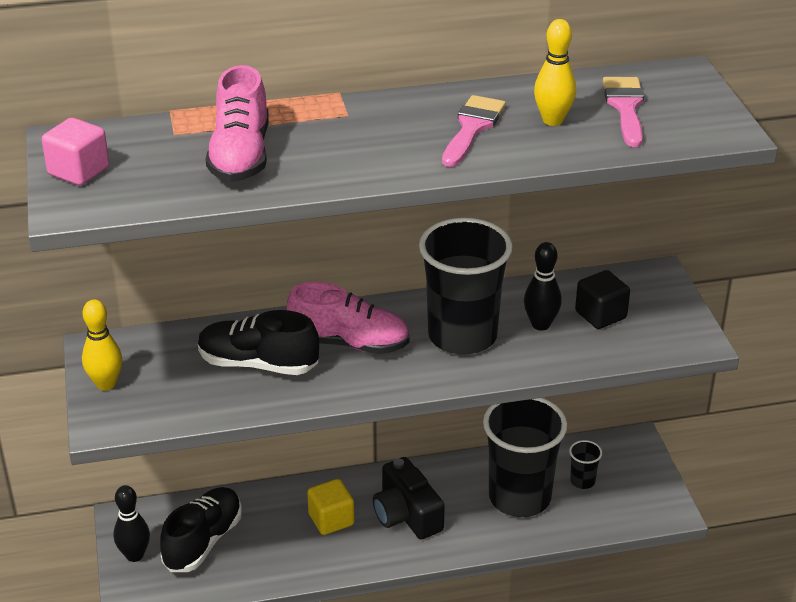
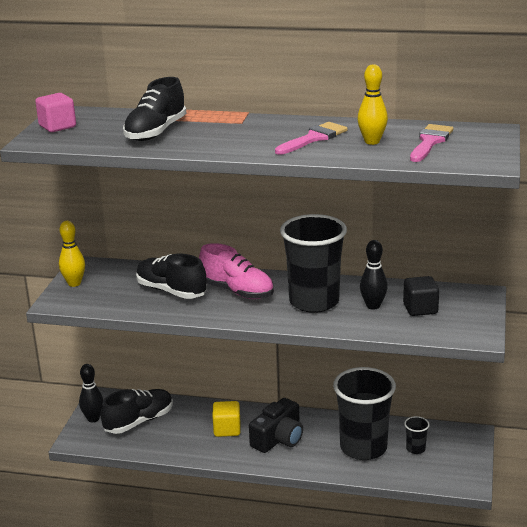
camera: 25 degrees right, 10 degrees down
(240, 156) = (156, 132): pink shoe -> black shoe
(406, 514) = (278, 438): black camera -> black camera turned 135 degrees counterclockwise

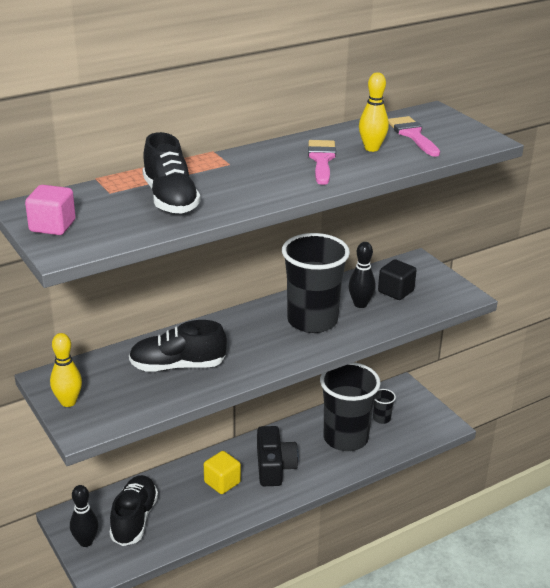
camera: 45 degrees left, 5 degrees up
(237, 291) = (236, 340): pink shoe -> none

